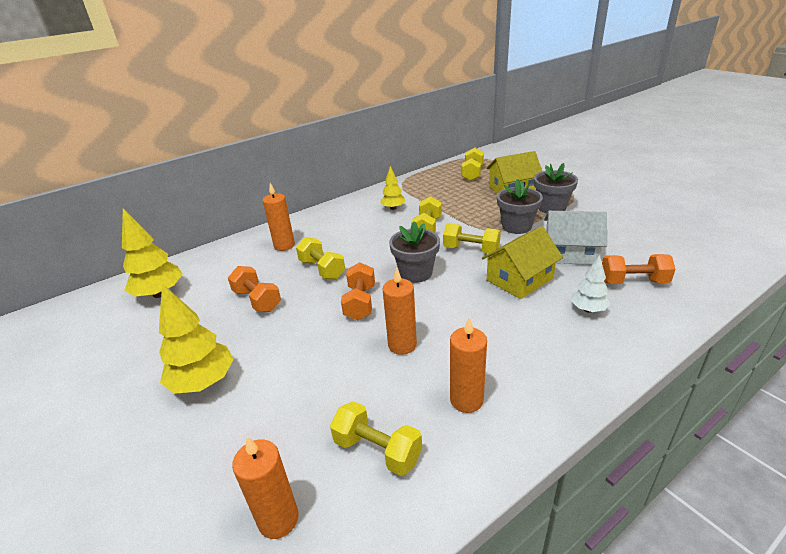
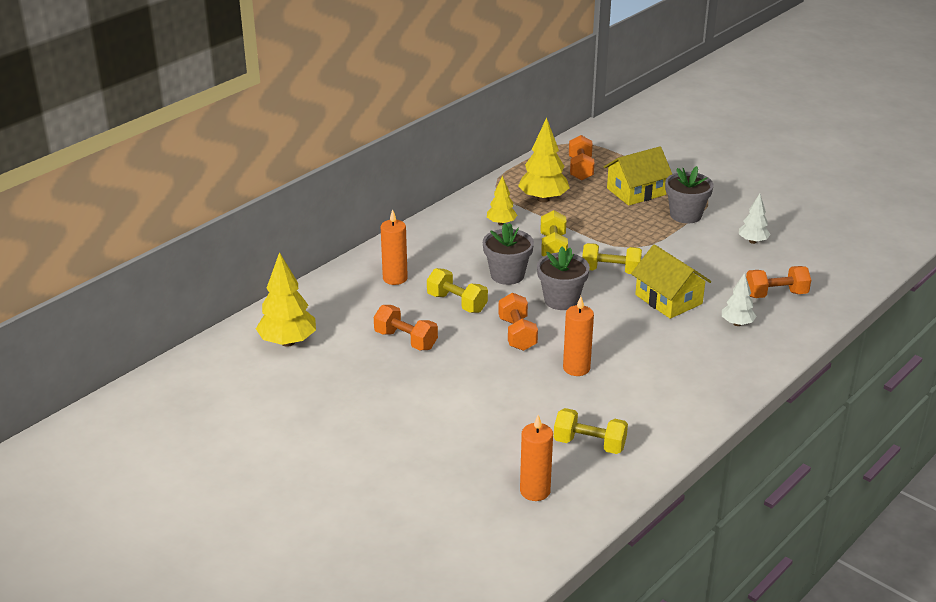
camera: 15 degrees left, 0 degrees up
(204, 382) = (406, 415): yellow tree -> yellow tree (543, 199)
(466, 400) = (648, 404): orange candle -> none
(472, 173) = (580, 169): yellow dumbbell -> orange dumbbell
(516, 226) = (652, 241): grey flower pot -> grey flower pot (507, 275)
(519, 279) = (668, 299): yellow house -> yellow house turned 75 degrees counterclockwise
(570, 253) = (713, 268): white house -> none
(612, 231) = (753, 241): none -> white tree

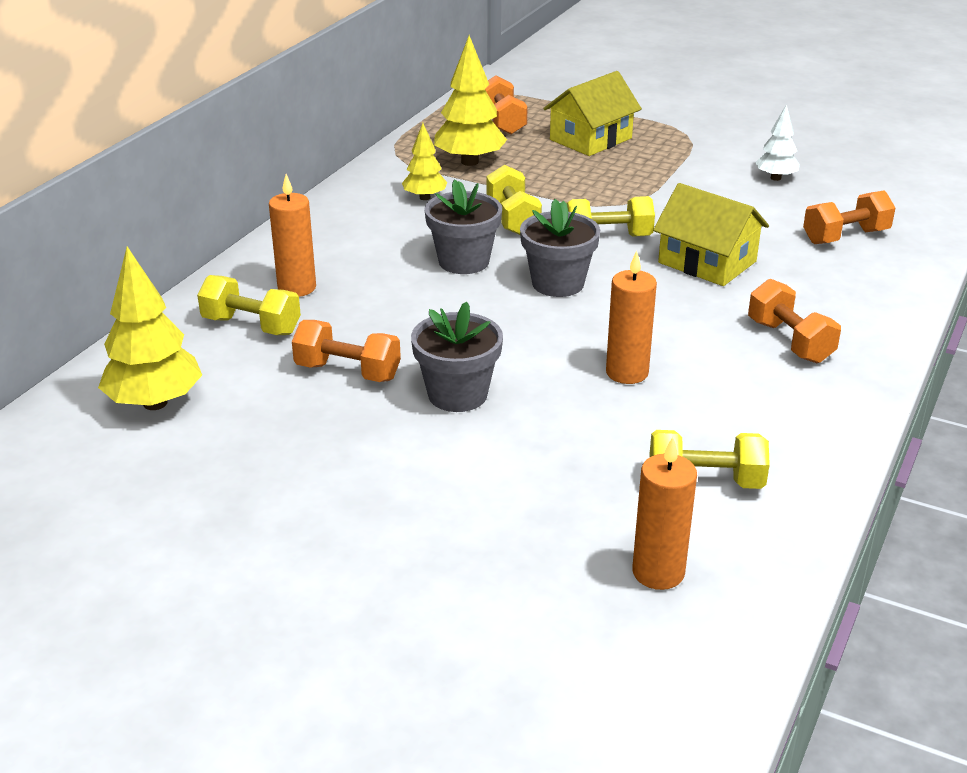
camera: 15 degrees left, 0 degrees up
(457, 303) = (405, 308): yellow dumbbell -> yellow dumbbell (251, 326)
(517, 334) = (515, 338): orange dumbbell -> orange dumbbell (789, 341)
(685, 215) = (671, 158): grey flower pot -> grey flower pot (457, 394)
(737, 323) = (817, 280): white tree -> none

